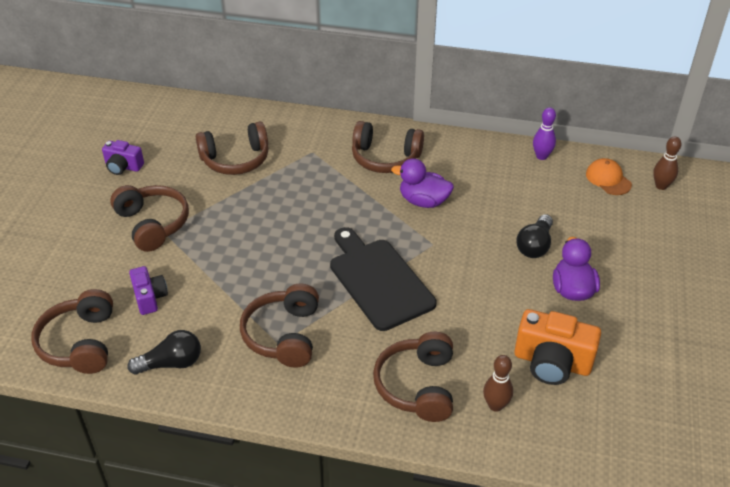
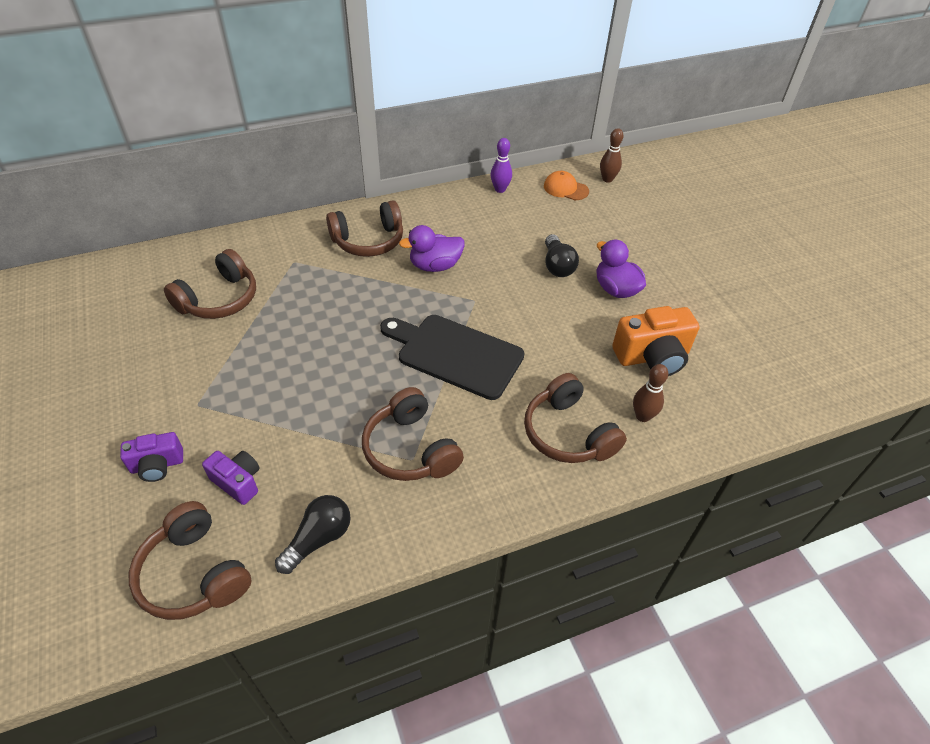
camera: 35 degrees left, 5 degrees up
(123, 167) = (93, 357): purple camera -> purple camera (157, 465)
(153, 224) = (178, 403): brown headphones -> none

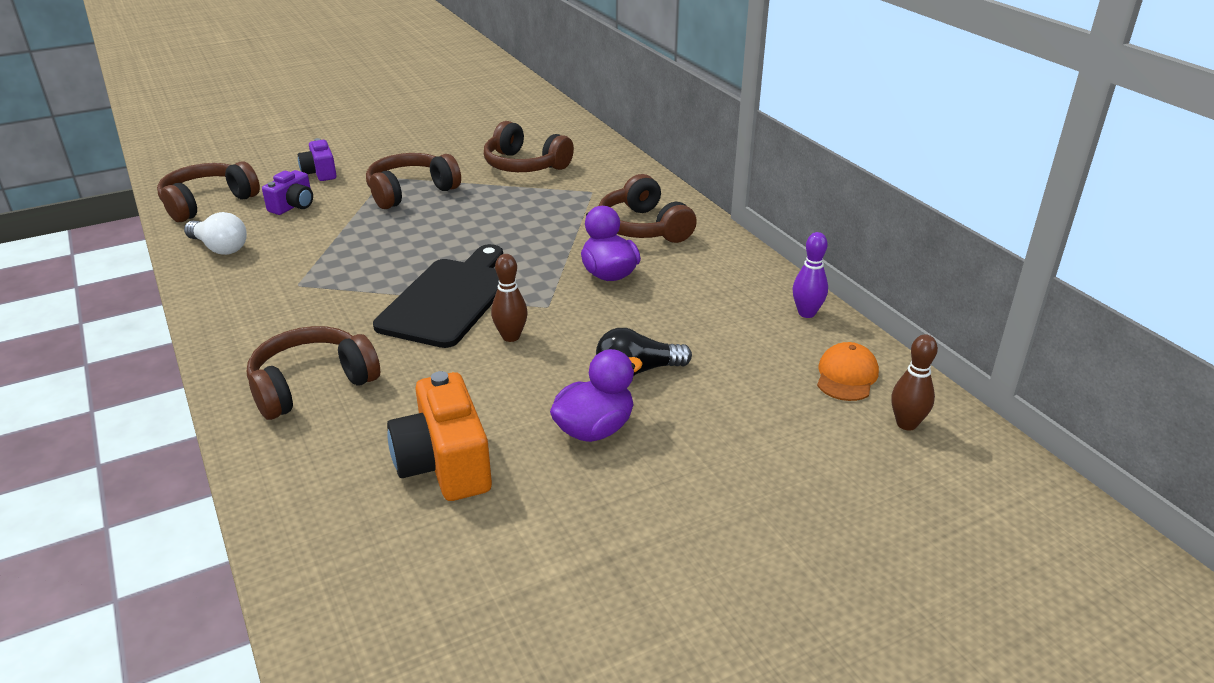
camera: 85 degrees right, 15 degrees down
(319, 539) = (220, 248): black light bulb -> white light bulb
(410, 449) = (311, 282): brown headphones -> brown headphones (411, 192)
(642, 416) = (329, 450): brown bowling pin -> brown bowling pin (511, 337)

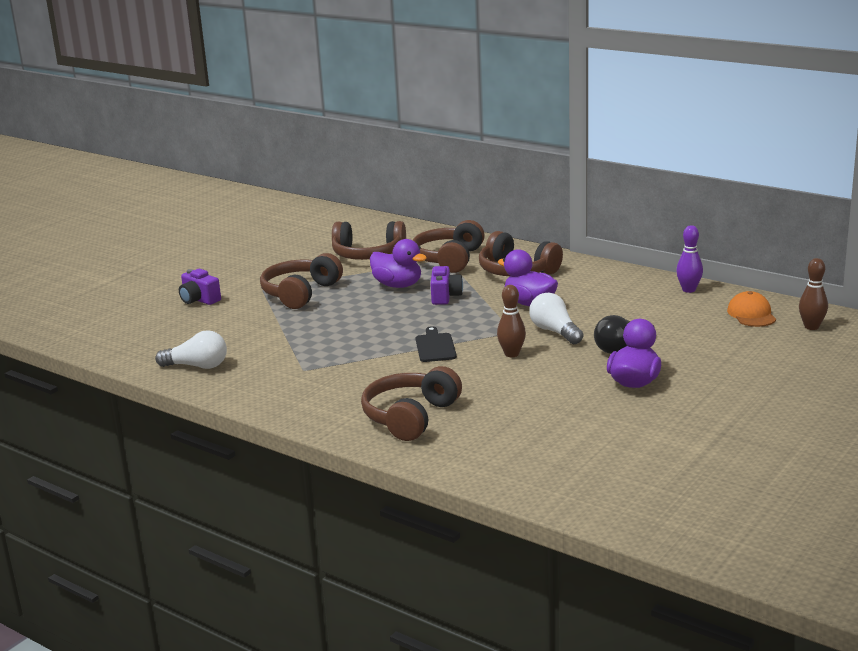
camera: 25 degrees left, 10 degrees down
(208, 203) = (132, 342): brown headphones -> brown headphones (449, 259)
(293, 206) = (214, 326): purple camera -> purple camera (445, 296)
(444, 464) = (564, 425): orange camera -> none
(448, 299) = (435, 347): black cutting board -> black cutting board, size x0.49
(508, 210) = (398, 285): none -> purple duck
(590, 322) = (555, 332): none -> white light bulb

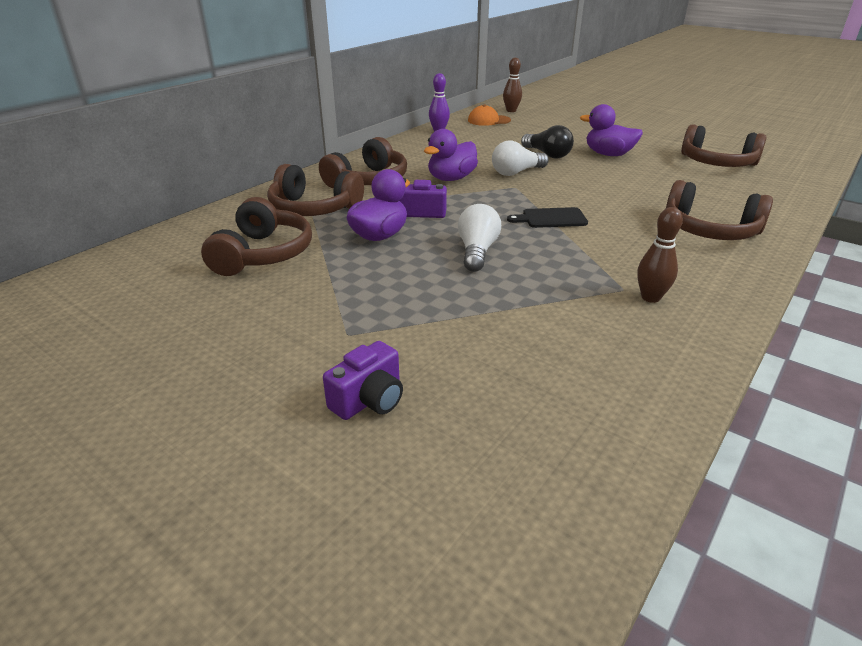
camera: 90 degrees left, 10 degrees up
(197, 366) = (636, 377): white light bulb -> white light bulb (477, 251)
(300, 293) = (378, 300): brown headphones -> brown headphones (716, 163)
(511, 354) = (564, 189): brown bowling pin -> brown bowling pin (650, 297)

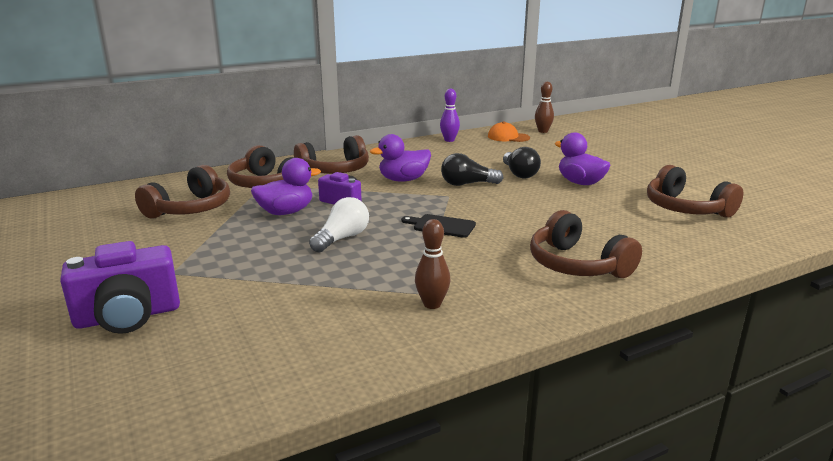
camera: 25 degrees right, 10 degrees down
(369, 400) = (128, 316): purple camera -> purple camera, size x1.67
(516, 172) = (467, 184): white light bulb -> black light bulb

